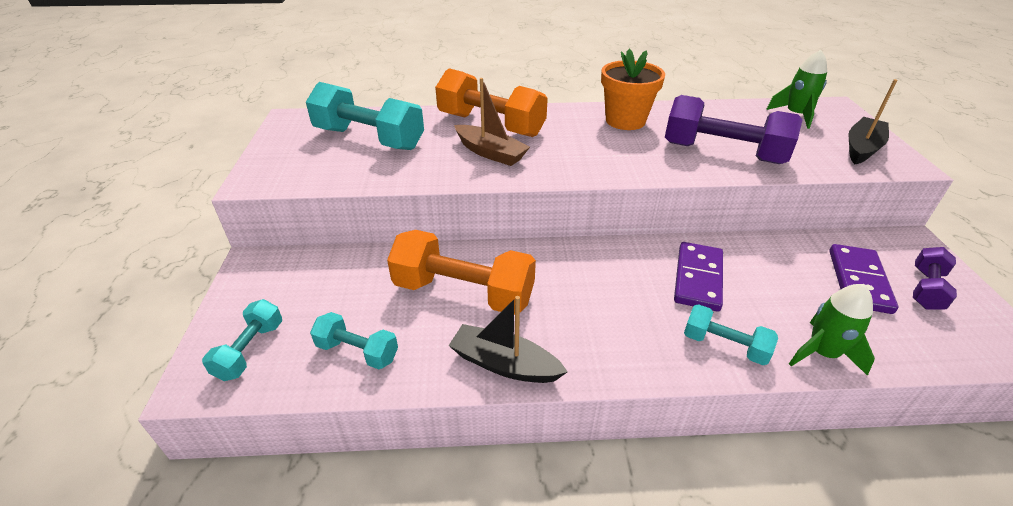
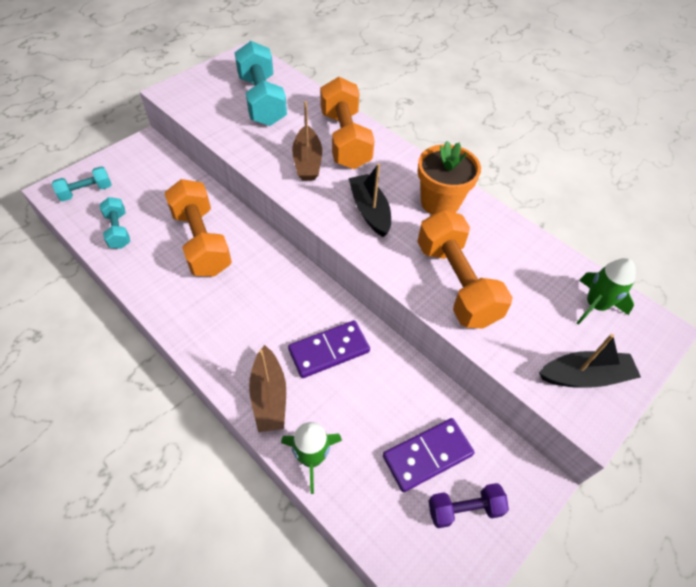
camera: 45 degrees right, 15 degrees up
(504, 364) = (160, 295): black boat -> black boat (369, 211)
(723, 153) = (456, 283): purple dumbbell -> orange dumbbell
(724, 345) = (269, 396): turquoise dumbbell -> brown boat

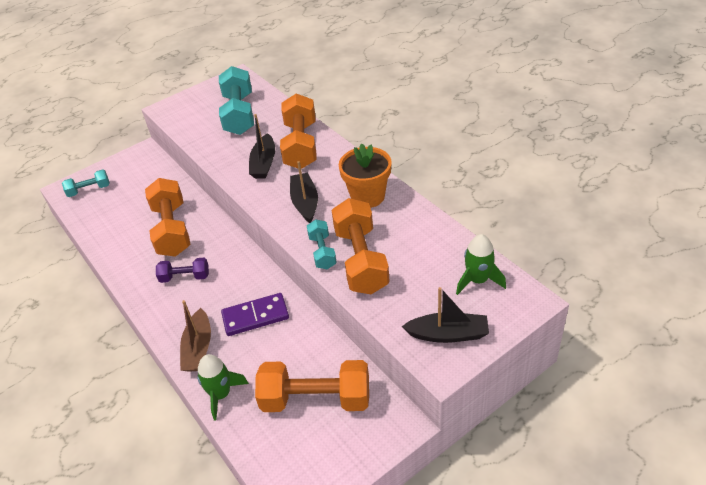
camera: 15 degrees right, 10 degrees down
(118, 230) = (108, 220): turquoise dumbbell -> turquoise dumbbell (322, 252)
(307, 161) = (264, 163): brown boat -> black boat
(427, 455) = (316, 399): purple domino -> orange dumbbell
(464, 509) = (335, 440): purple dumbbell -> purple dumbbell (185, 277)

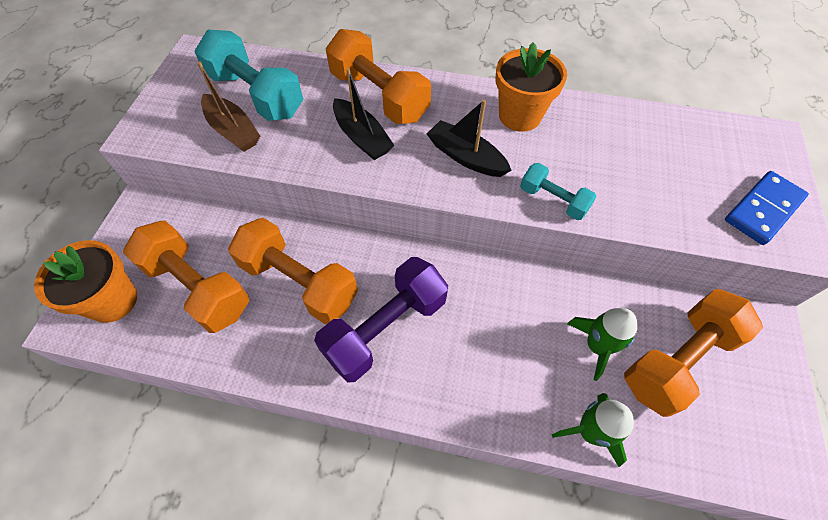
camera: 45 degrees left, 15 degrees up
(89, 190) = (113, 301): turquoise dumbbell -> orange flower pot
(185, 277) = (385, 328): purple dumbbell -> purple dumbbell, size x1.86
(198, 348) = (503, 399): brown boat -> brown boat (233, 131)
(255, 316) = (517, 317): purple domino -> none
(361, 260) = (599, 186): orange dumbbell -> orange dumbbell (197, 287)
(448, 334) = (763, 210): black boat -> blue domino
(478, 280) = (716, 143): green rocket -> green rocket (597, 346)

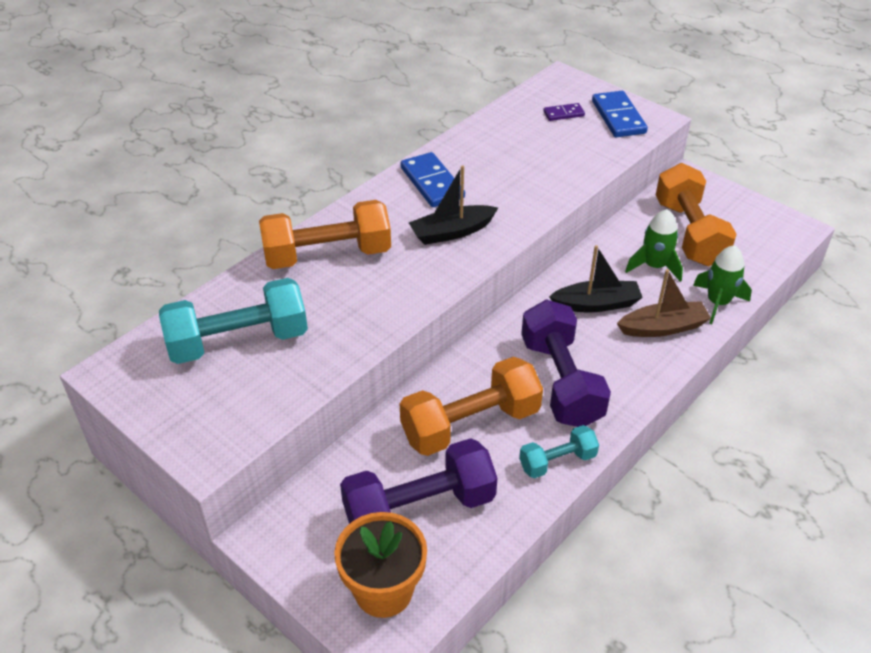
camera: 60 degrees left, 15 degrees down
(197, 287) = (419, 508): orange dumbbell -> purple dumbbell
(233, 131) = (277, 375): brown boat -> brown boat (663, 327)
(362, 137) = (372, 286): black boat -> black boat (596, 304)
(519, 116) = (432, 183): orange flower pot -> blue domino
(553, 200) = (535, 206): turquoise dumbbell -> turquoise dumbbell (557, 461)
(716, 163) = (563, 114): none -> purple domino

